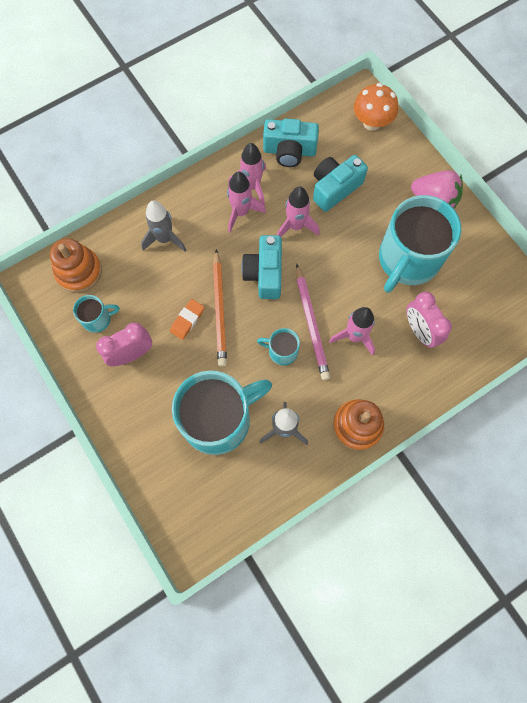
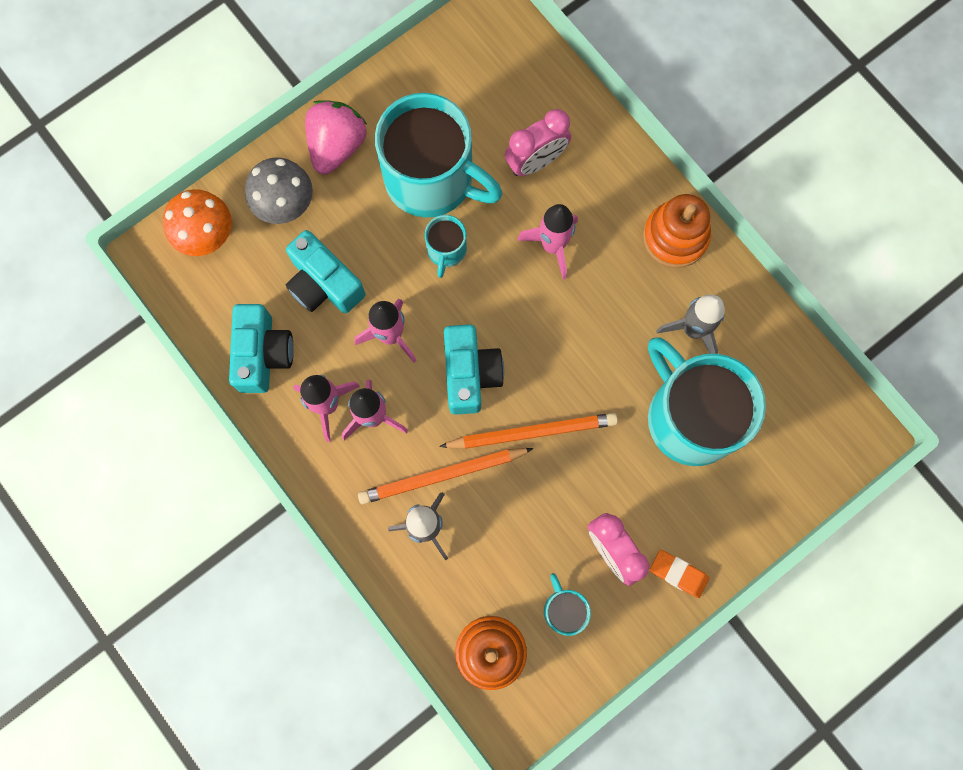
camera: 95 degrees left, 5 degrees up
(187, 320) = (552, 477): orange eraser -> orange eraser (678, 574)
(197, 251) = (442, 475): none -> orange pencil
(264, 274) = (470, 374): turquoise camera -> turquoise camera turned 90 degrees counterclockwise
(282, 351) = (584, 340): turquoise mug -> turquoise mug (446, 250)
(311, 324) = (540, 304): pink pencil -> none
(392, 168) = (285, 204): none -> grey mushroom

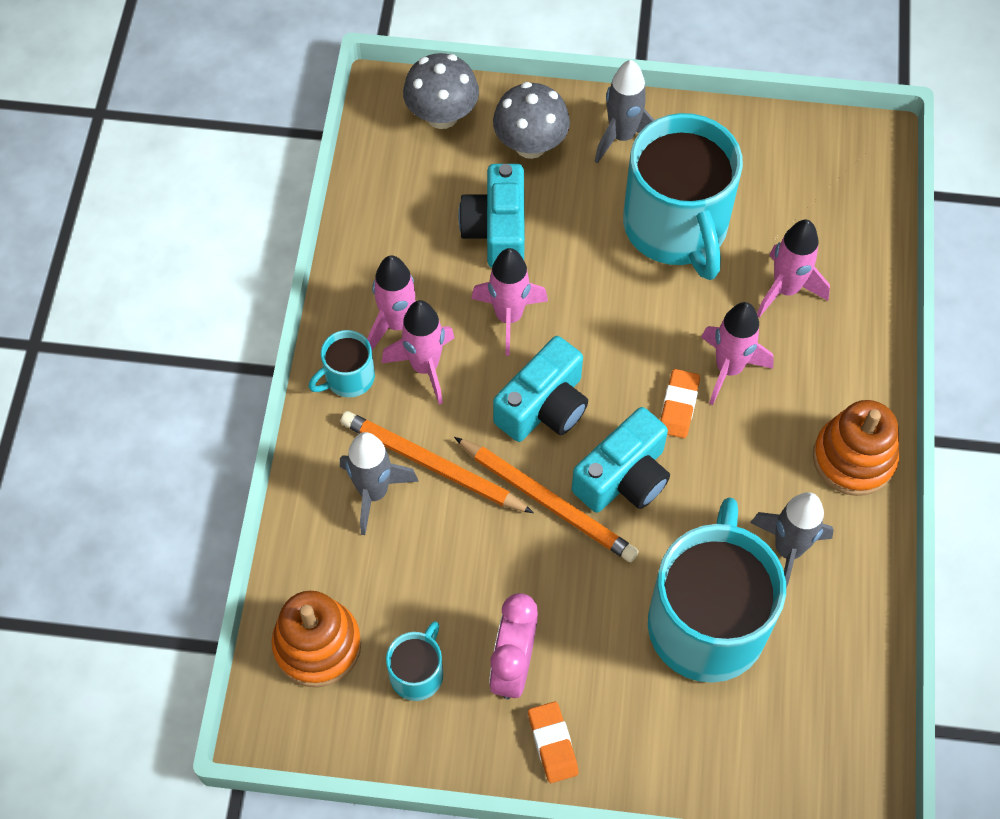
camera: 45 degrees right, 15 degrees down
(206, 235) = (442, 115): orange mushroom -> grey mushroom
(263, 354) = (389, 240): turquoise camera -> turquoise camera (624, 477)
(337, 146) = (622, 137): pink strawberry -> grey rocket
(446, 250) = (629, 292): turquoise mug -> turquoise mug (348, 378)
(536, 162) = (785, 290): pink clock -> pink rocket
(547, 298) = (678, 406): none -> orange eraser

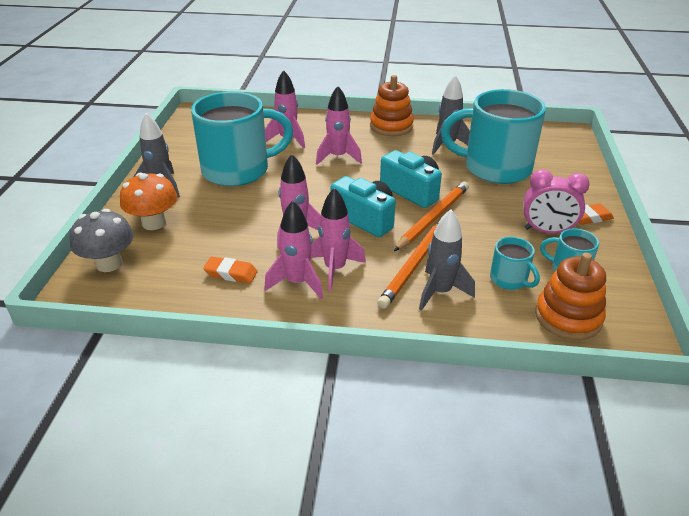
camera: 90 degrees left, 25 degrees down
(348, 378) = (344, 308): turquoise mug -> turquoise mug (509, 279)
(497, 230) = (223, 237): turquoise camera -> none
(530, 145) = (154, 223): grey mushroom -> orange mushroom
(678, 406) = (363, 173): orange eraser -> orange eraser (231, 273)

